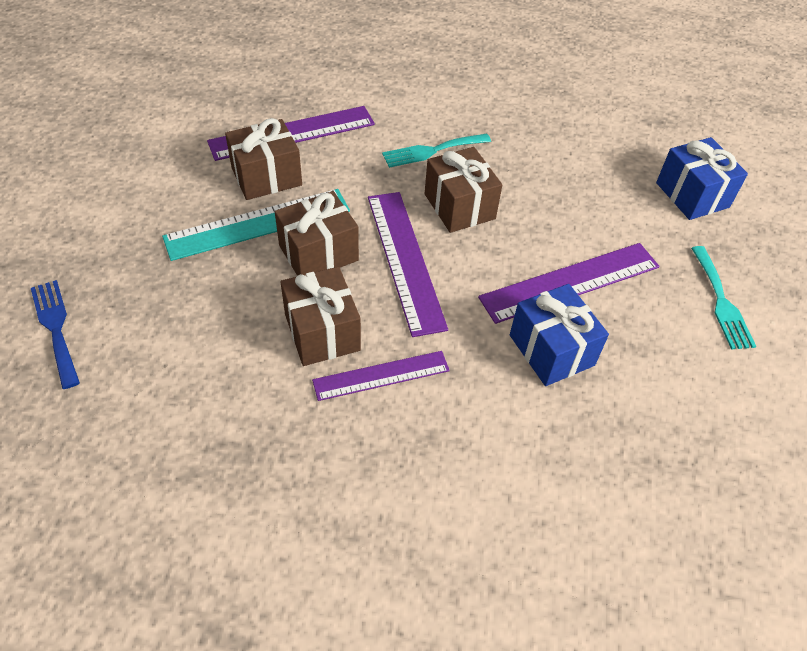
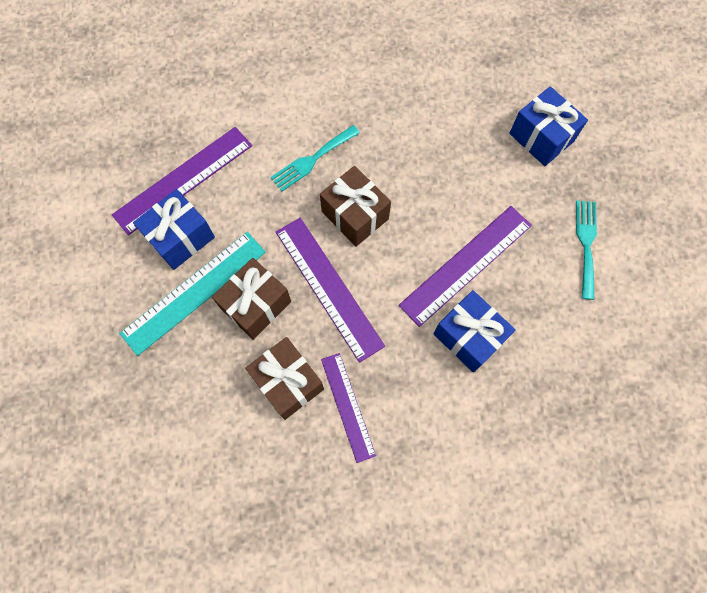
camera: 15 degrees left, 20 degrees up
(56, 328) = (74, 454): blue fork -> none
(266, 177) = (180, 238): brown gift -> blue gift
(381, 375) = (348, 406): purple ruler -> purple ruler turned 75 degrees counterclockwise
(721, 302) = (586, 244): turquoise fork -> turquoise fork turned 150 degrees counterclockwise

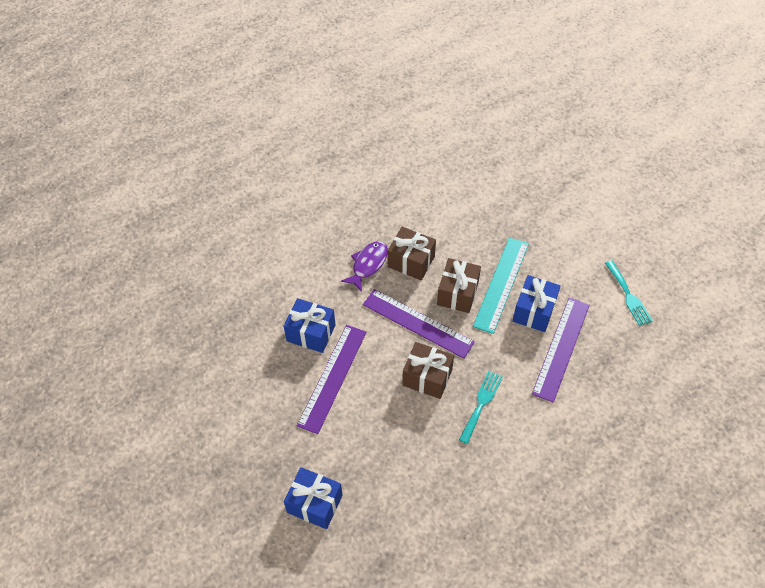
camera: 155 degrees right, 15 degrees down
(348, 406) = (368, 264): purple ruler -> purple fish
(586, 244) = (251, 430): turquoise fork -> turquoise fork (628, 296)

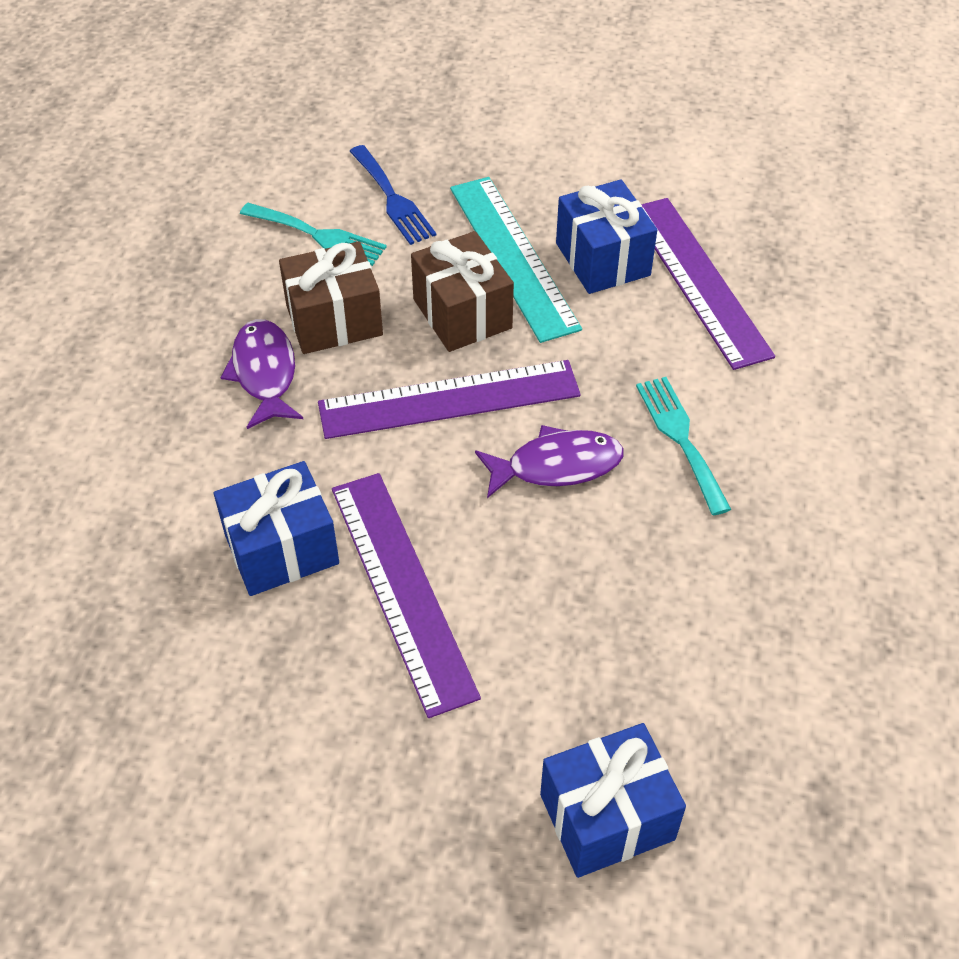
camera: 45 degrees left, 5 degrees down
(427, 377) = (557, 465): brown gift -> purple fish
(483, 226) = (393, 199): none -> blue fork
(628, 296) = (702, 153): turquoise fork -> turquoise fork (318, 235)

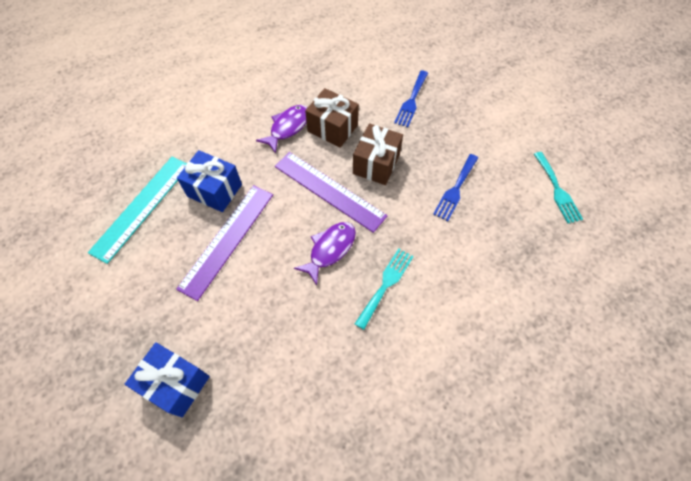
camera: 50 degrees right, 10 degrees up
(318, 235) = (368, 94): turquoise fork -> turquoise fork (557, 190)
(513, 256) = (423, 159): turquoise ruler -> turquoise ruler (142, 207)
(557, 465) = (330, 249): purple fish -> purple fish turned 90 degrees counterclockwise
(602, 259) = (455, 189): blue gift -> blue fork
(698, 280) = (481, 231): purple ruler -> none

